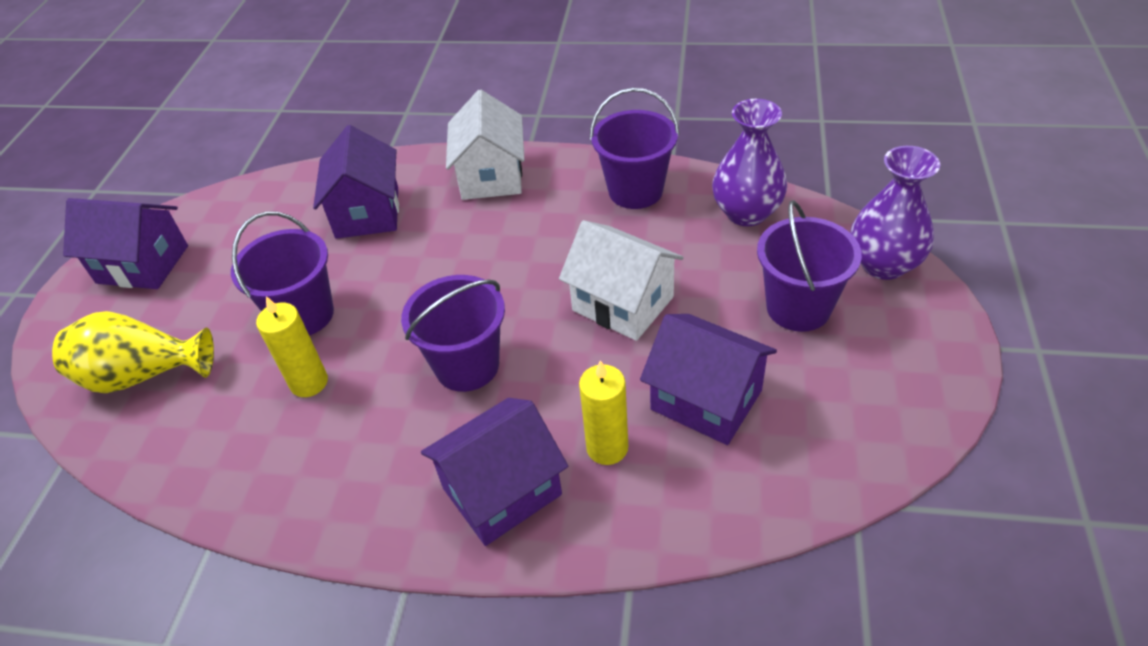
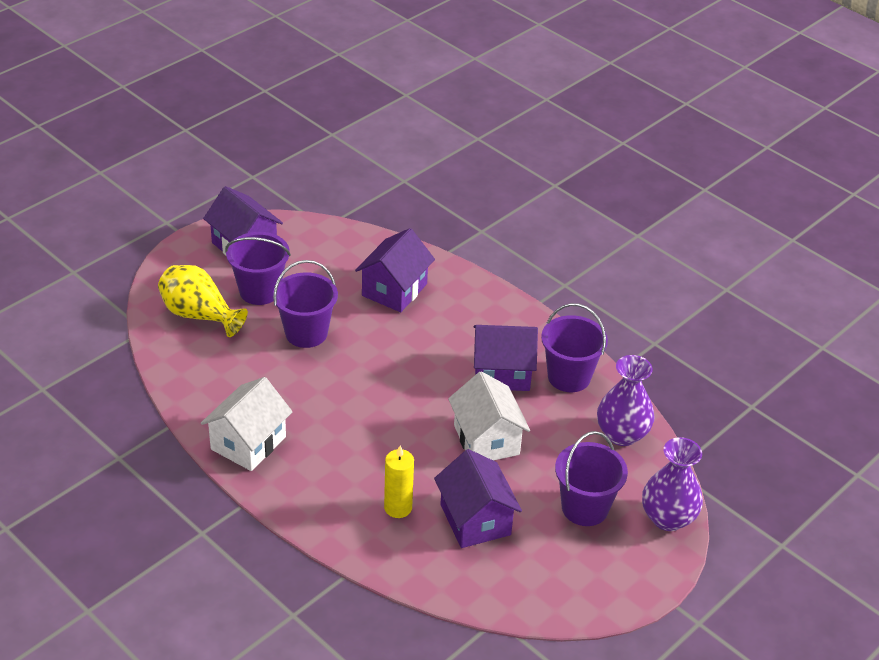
camera: 30 degrees right, 5 degrees down
(309, 382) = (278, 374): yellow candle -> none
(467, 366) = (367, 418): purple bucket -> purple bucket (260, 291)
(491, 176) = (490, 311): white house -> white house (248, 443)
(502, 491) = (325, 492): purple house -> purple house (502, 373)

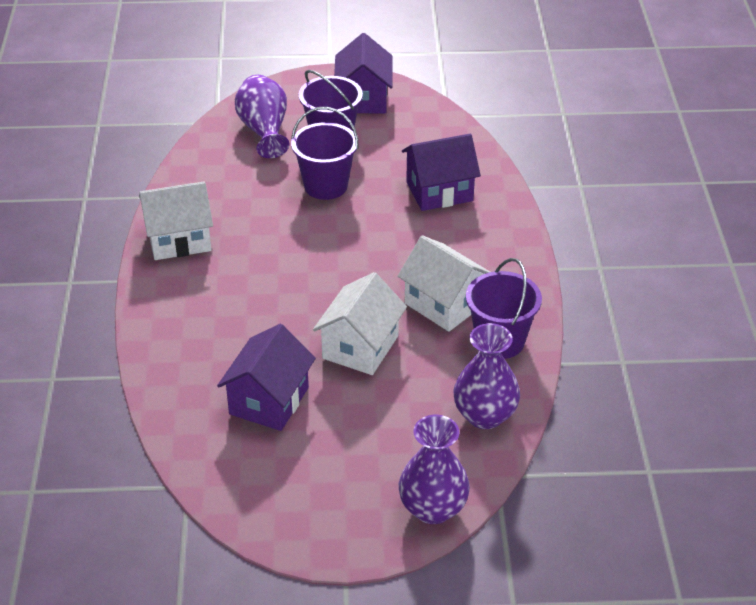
camera: 45 degrees right, 0 degrees up
(199, 315) = (264, 131): yellow vase -> purple vase
(398, 507) = (222, 353): yellow candle -> none
(502, 373) = (444, 304): purple house -> white house
(585, 508) = (371, 451): purple bucket -> none

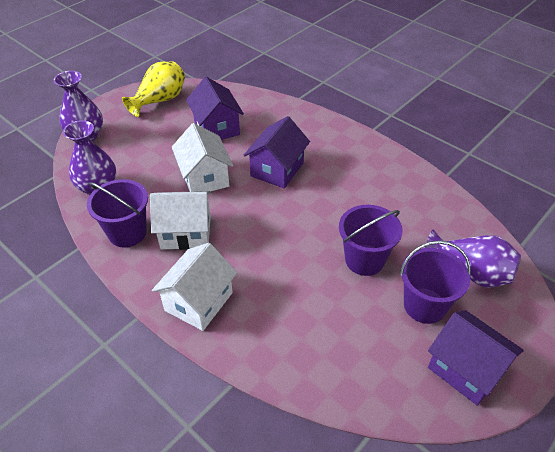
camera: 135 degrees right, 5 degrees up
(179, 239) = (381, 164): white house -> white house (199, 301)
(281, 500) = (160, 100): none -> yellow vase
(439, 191) = (287, 318): purple house -> purple house (277, 169)

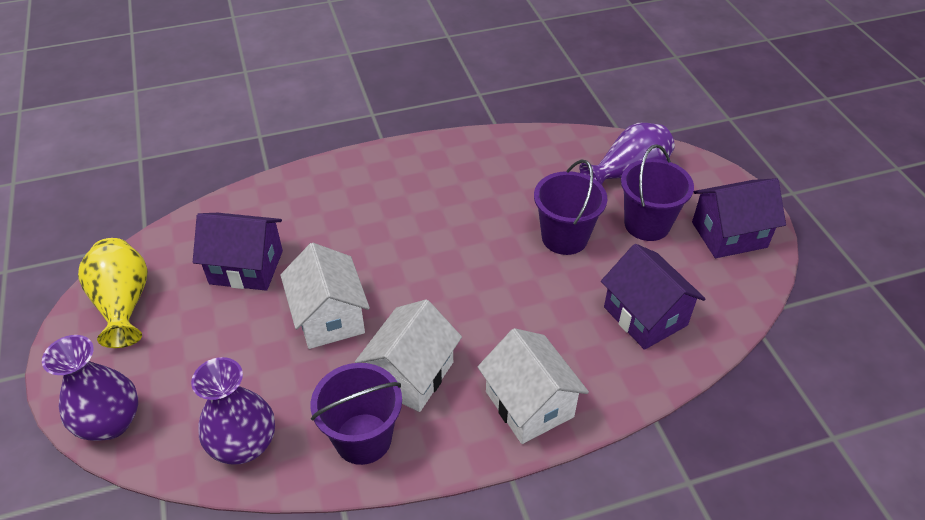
camera: 60 degrees left, 0 degrees up
(204, 177) = (329, 317): white house -> white house turned 60 degrees clockwise
(277, 169) = (376, 244): purple house -> purple house (645, 316)

